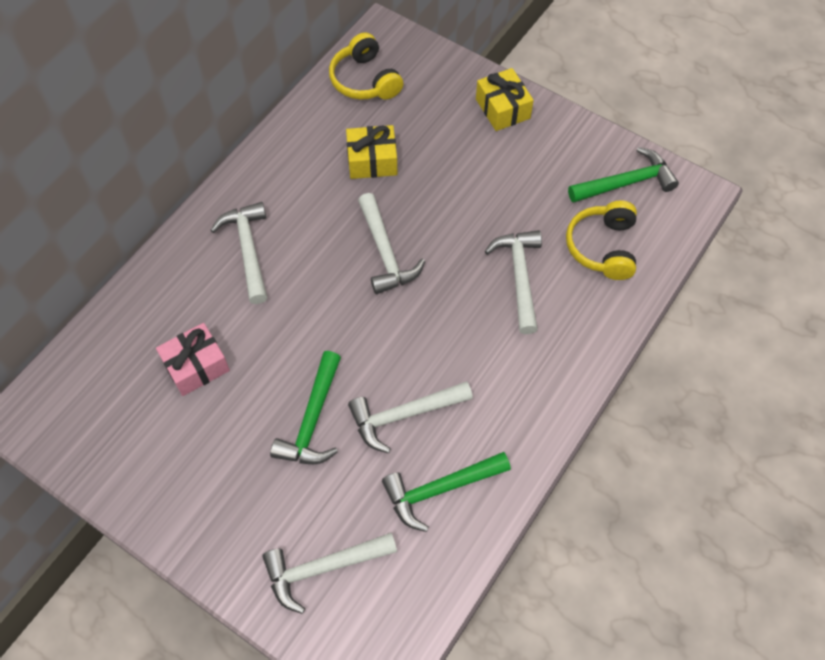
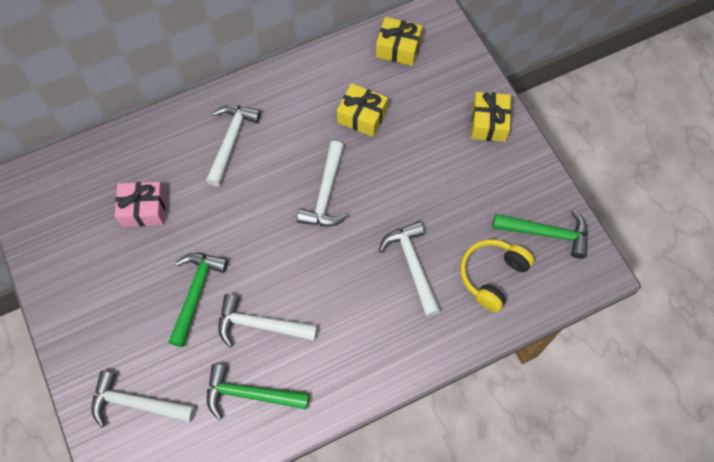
camera: 30 degrees right, 5 degrees up
(312, 420) = (196, 293): green hammer -> green hammer turned 150 degrees clockwise
(365, 80) = (398, 48): yellow headphones -> yellow gift
(519, 276) = (412, 265): white hammer -> white hammer turned 45 degrees counterclockwise

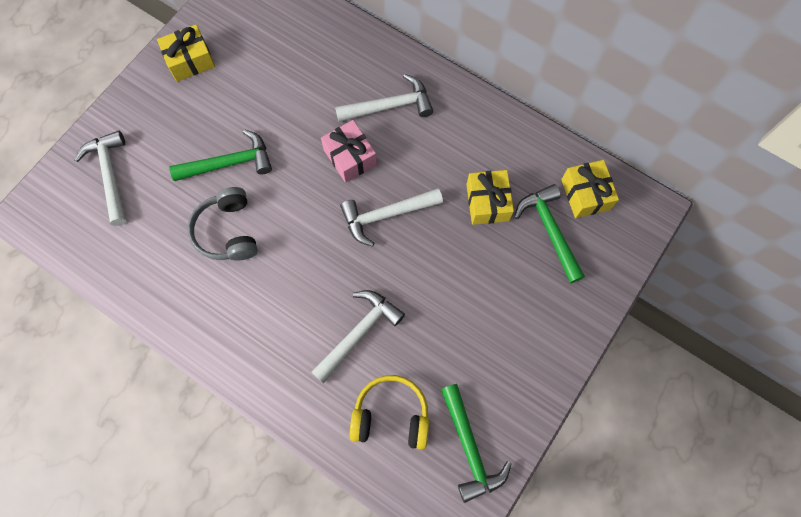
camera: 60 degrees right, 5 degrees up
(143, 209) = (282, 77): pink gift -> pink gift (350, 157)
(249, 394) = (161, 259): green hammer -> green hammer (549, 230)
(260, 325) = (228, 231): white hammer -> grey headphones
(488, 123) = (559, 326): yellow gift -> yellow gift (190, 60)

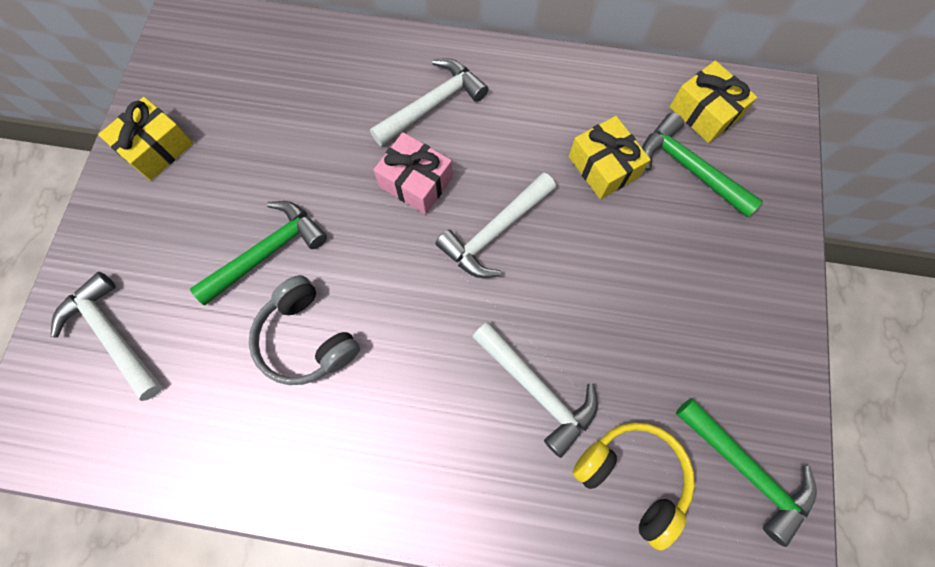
camera: 25 degrees left, 0 degrees up
(359, 332) = (537, 390): white hammer -> white hammer turned 120 degrees clockwise
(391, 415) = (632, 477): yellow headphones -> yellow headphones turned 60 degrees clockwise

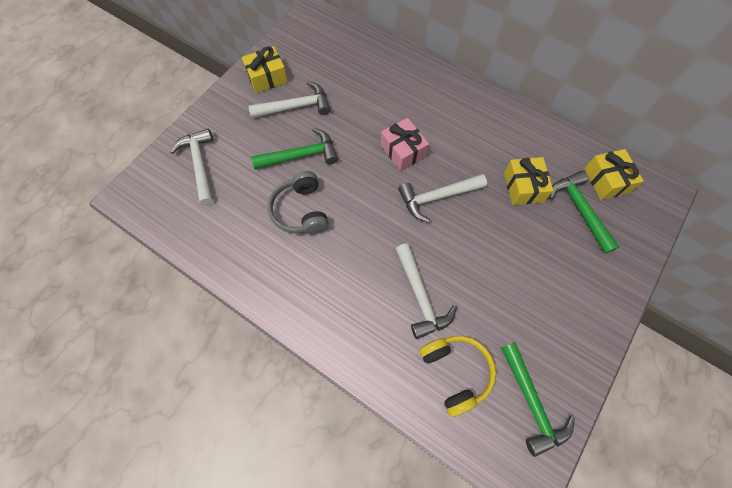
camera: 25 degrees right, 5 degrees down
(433, 104) = (433, 111): white hammer -> white hammer (296, 106)

